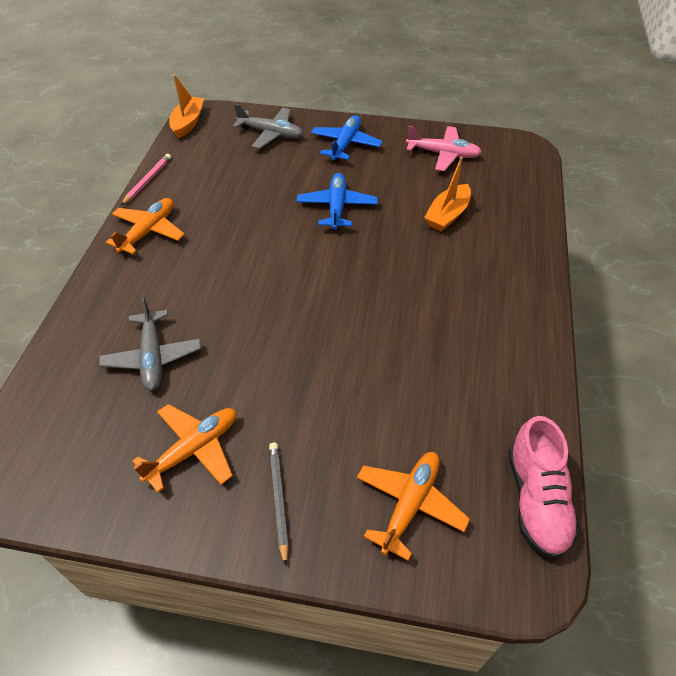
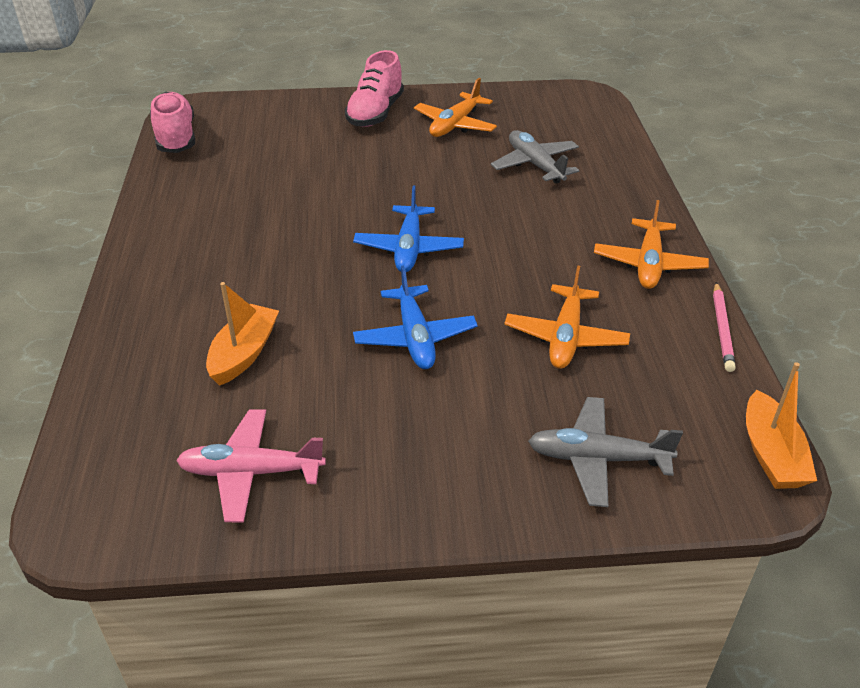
camera: 165 degrees right, 10 degrees down
(279, 500) = (375, 113): grey pencil -> pink shoe
(345, 144) = (444, 461): blue plane -> blue plane (409, 248)
(409, 504) = (276, 124): orange plane -> orange plane (566, 337)

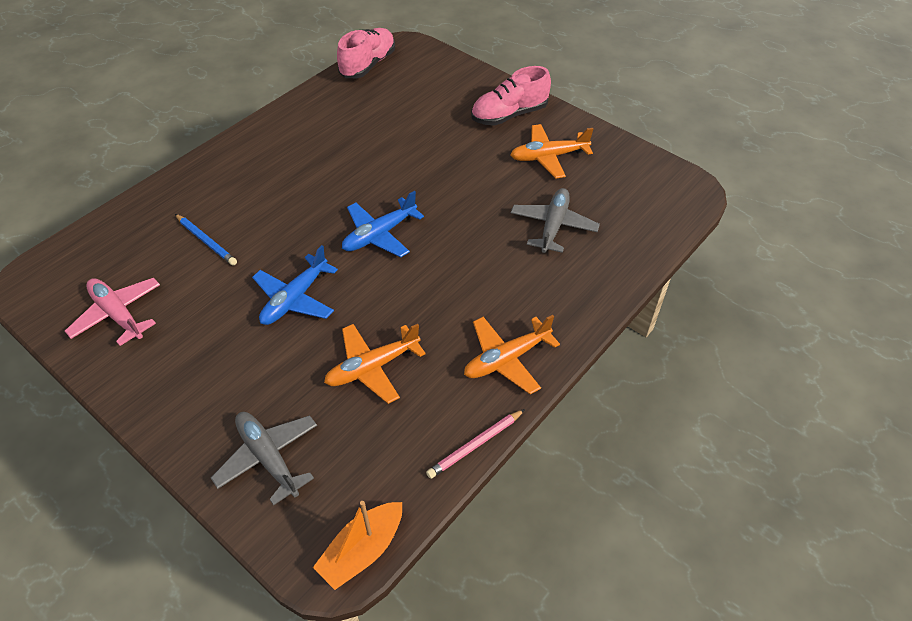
camera: 45 degrees right, 10 degrees up
(244, 353) = (206, 241): orange boat -> blue pencil

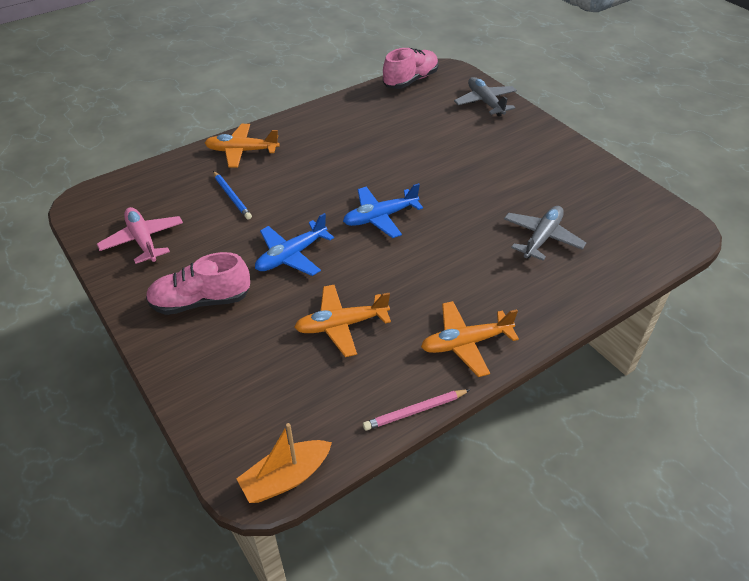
camera: 15 degrees right, 5 degrees down
(268, 458) = (228, 380): grey plane -> grey plane (485, 102)
(509, 115) = (526, 139): pink shoe -> pink shoe (201, 301)
(548, 157) = (553, 179): orange plane -> orange plane (242, 151)

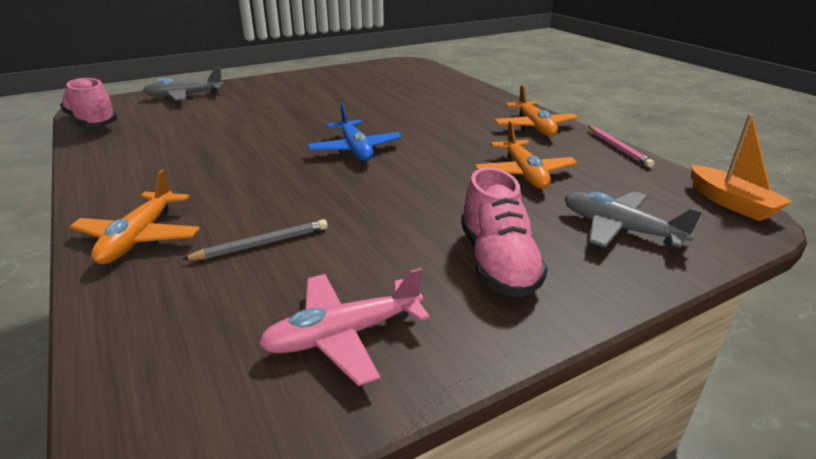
camera: 85 degrees left, 15 degrees down
(232, 197) = (262, 244): blue pencil -> grey pencil
(291, 256) = (411, 198): blue plane -> none
(542, 238) = (407, 95): grey plane -> grey plane (619, 229)

